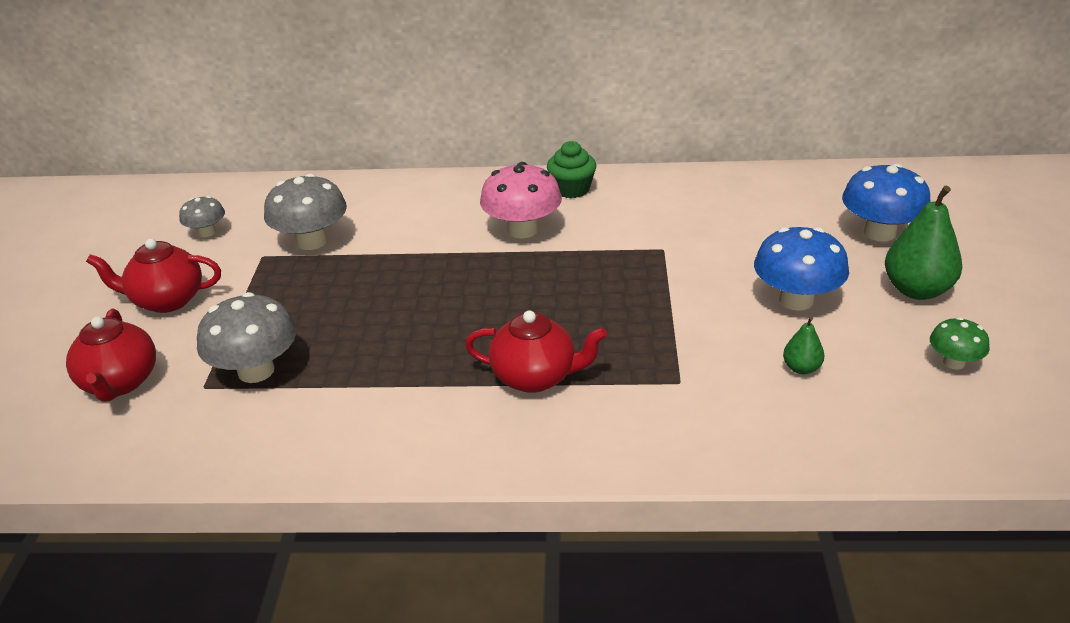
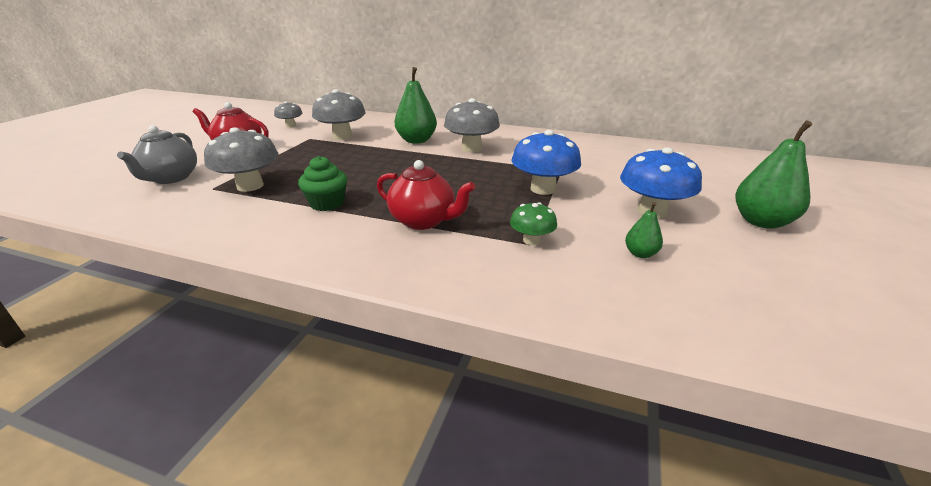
camera: 15 degrees right, 5 degrees down
(120, 383) = (170, 178): red teapot -> grey teapot
(432, 228) = (416, 140): none -> green pear
(522, 230) = (471, 148): pink mushroom -> grey mushroom
(572, 189) = (516, 135): green cupcake -> green cupcake (327, 203)
(879, 233) = (735, 185): blue mushroom -> blue mushroom (543, 189)
(954, 362) = (790, 276): green mushroom -> green mushroom (531, 240)

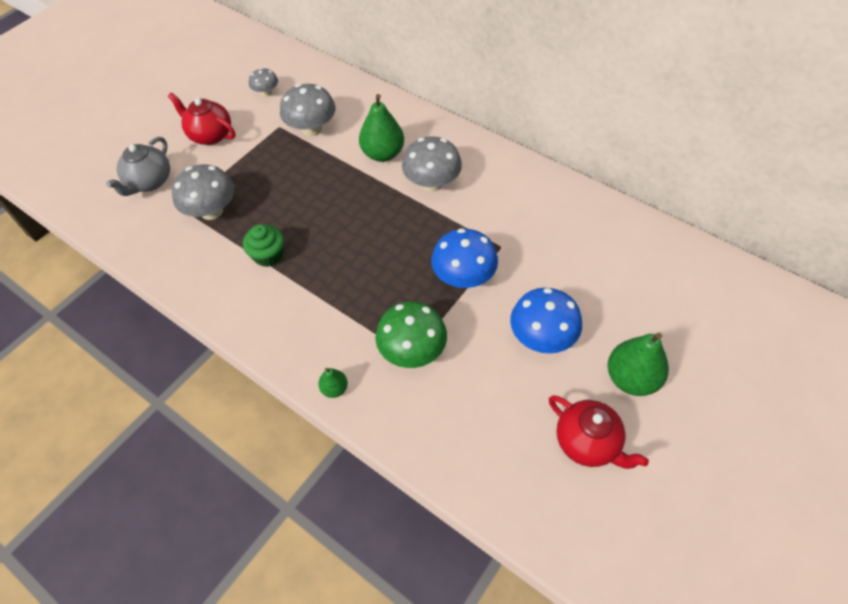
camera: 20 degrees right, 25 degrees up
(423, 221) = (338, 301): red teapot -> red teapot (587, 443)
(531, 240) = (412, 351): green mushroom -> green mushroom, size x1.78
(640, 254) = (489, 391): green pear -> green pear (334, 389)

